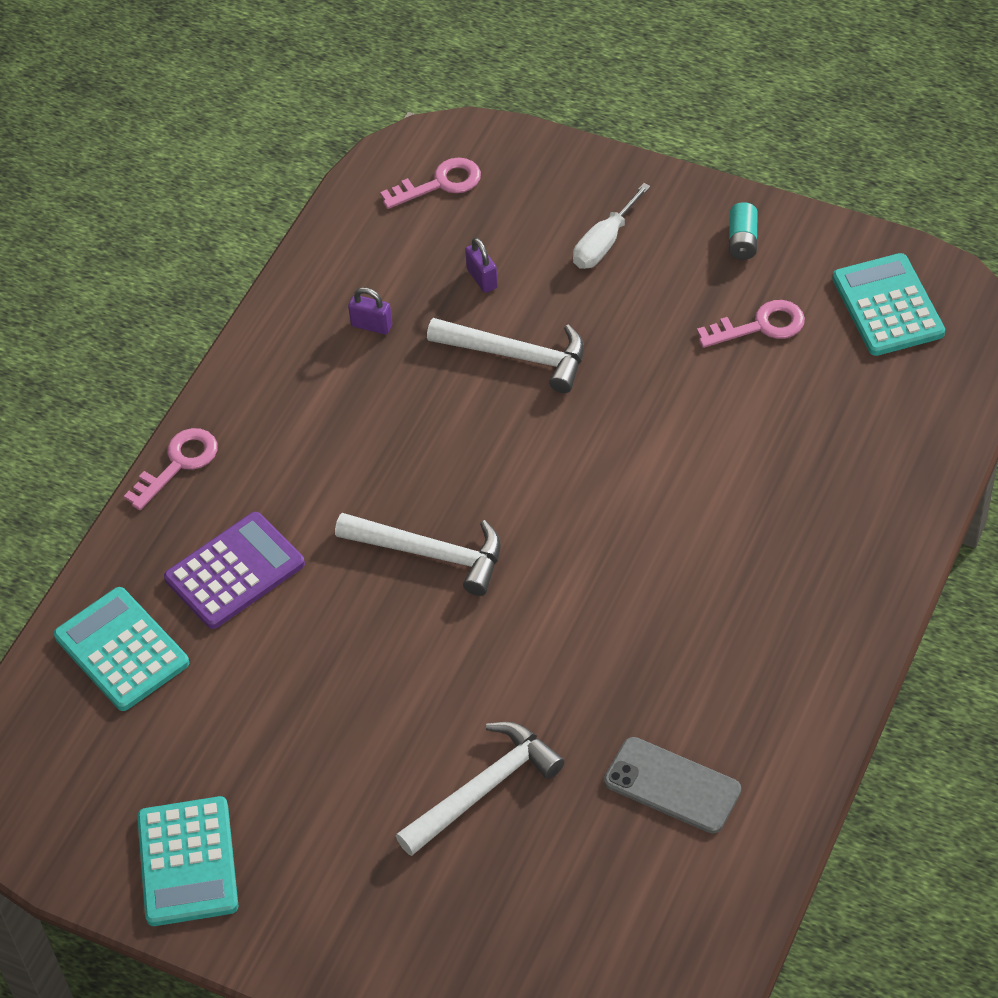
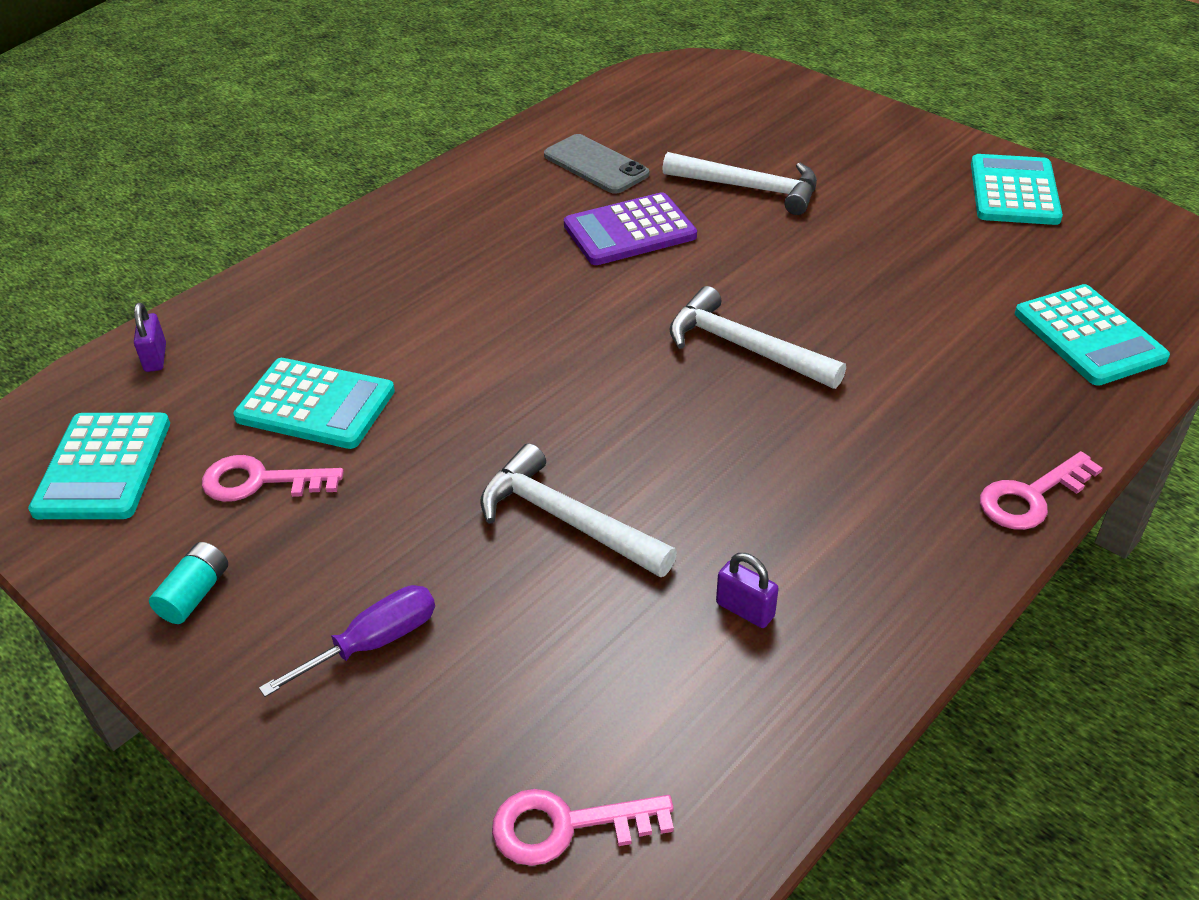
camera: 165 degrees left, 10 degrees down
(235, 571) = (962, 376): purple calculator -> purple calculator (629, 231)
(482, 278) = (567, 637): purple padlock -> purple padlock (155, 358)
(483, 789) = (750, 188): white hammer -> white hammer turned 135 degrees counterclockwise
(604, 243) = (373, 643): white screwdriver -> purple screwdriver
(766, 400) = (316, 405): none -> turquoise calculator

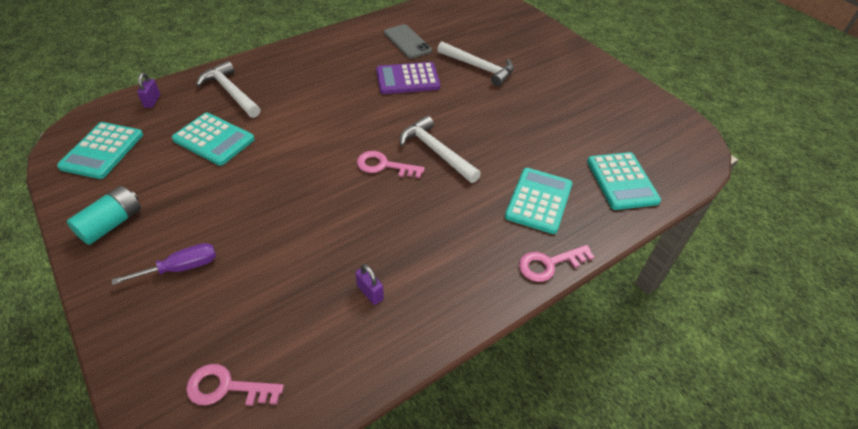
camera: 10 degrees right, 5 degrees up
(195, 594) = (112, 224): turquoise battery -> turquoise battery, size x1.51
(260, 481) = (169, 173): pink key -> pink key (384, 166)
(566, 520) = (304, 224): white hammer -> white hammer (230, 92)
(1014, 191) = (617, 94): turquoise calculator -> turquoise calculator (538, 200)

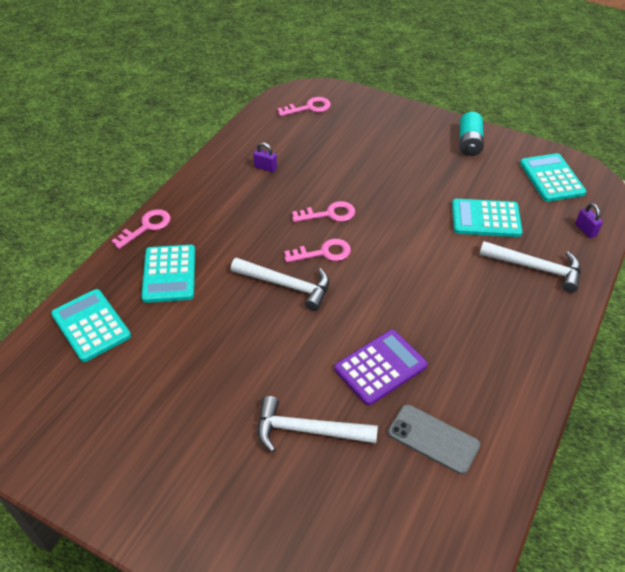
camera: 155 degrees right, 0 degrees up
(181, 268) = (394, 139): purple screwdriver -> none
(347, 200) = (329, 214): none -> pink key

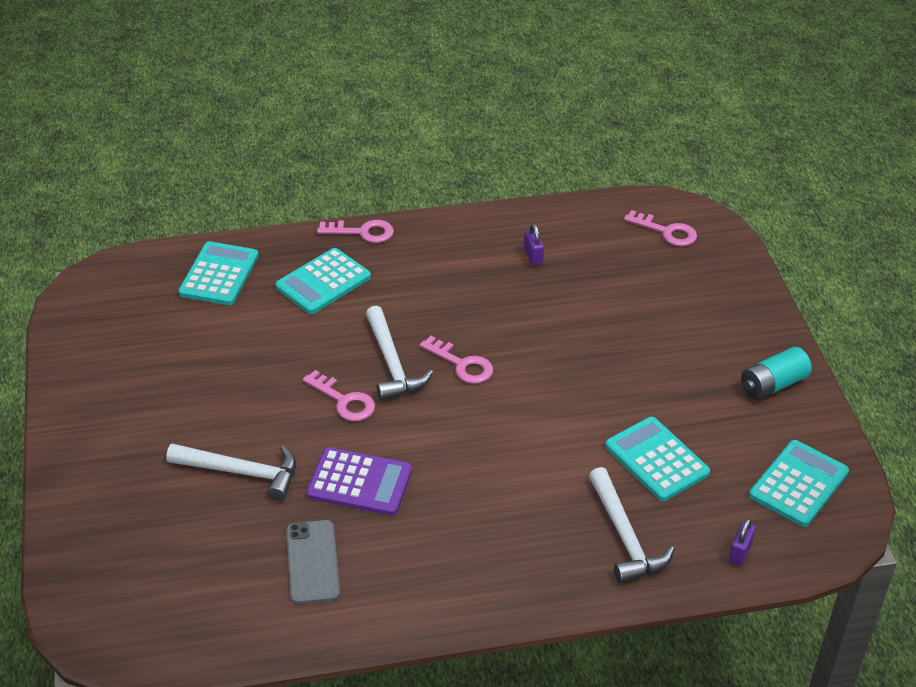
camera: 50 degrees right, 5 degrees down
(307, 430) = (241, 472): white hammer -> white hammer turned 135 degrees clockwise
(329, 214) = (520, 338): pink key -> pink key (344, 401)

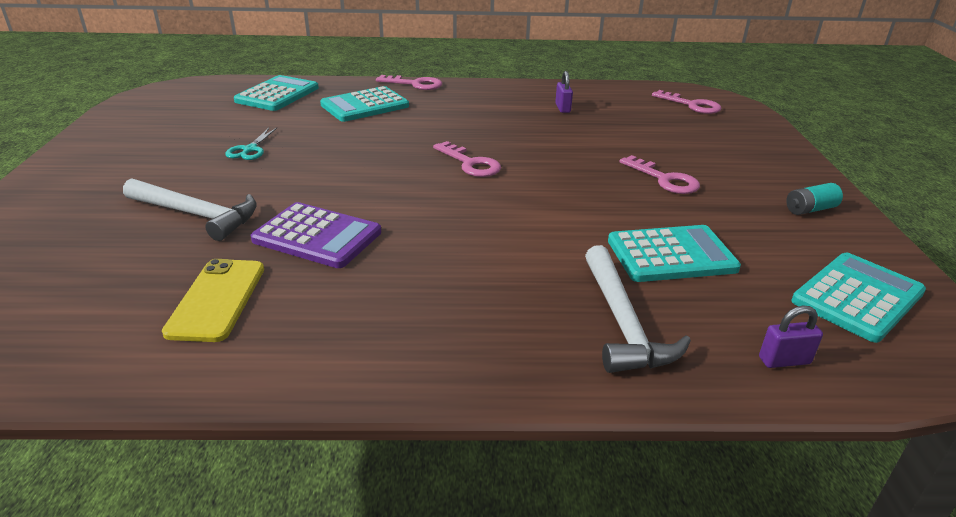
camera: 10 degrees right, 10 degrees down
(240, 374) = (250, 149): none -> turquoise scissors
(313, 562) = (217, 299): grey phone -> yellow phone
(344, 401) = (338, 175): pink key -> pink key (664, 179)
(392, 363) = (401, 156): white hammer -> none
(656, 459) = (671, 255): turquoise calculator -> turquoise calculator turned 105 degrees clockwise
(740, 553) = (784, 360): purple padlock -> purple padlock turned 45 degrees clockwise
(773, 385) = (810, 209): turquoise battery -> turquoise battery, size x0.66

